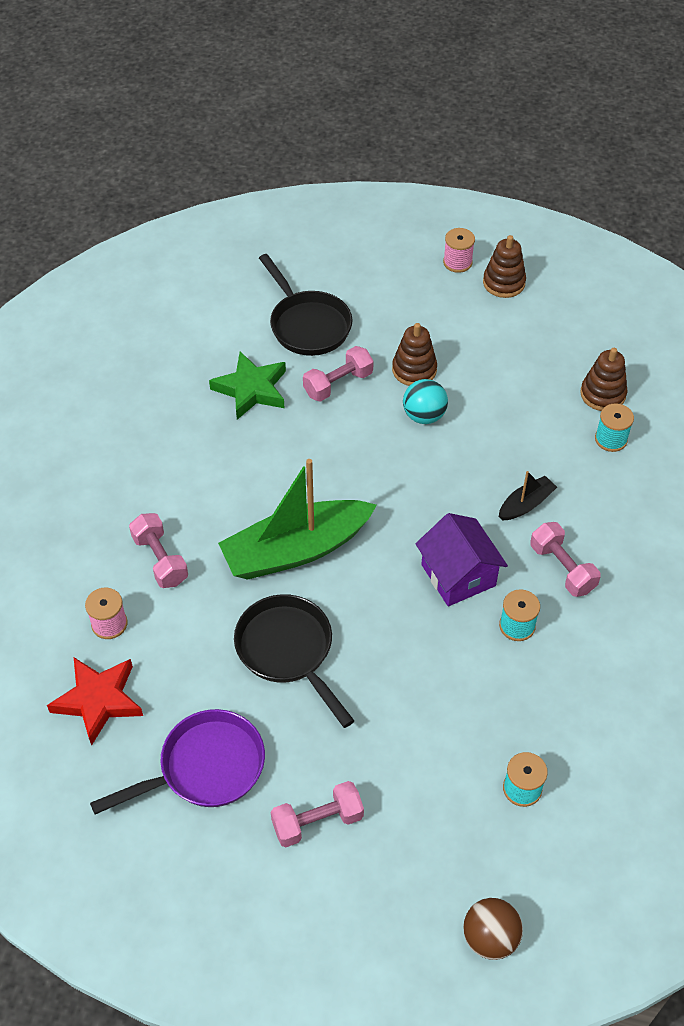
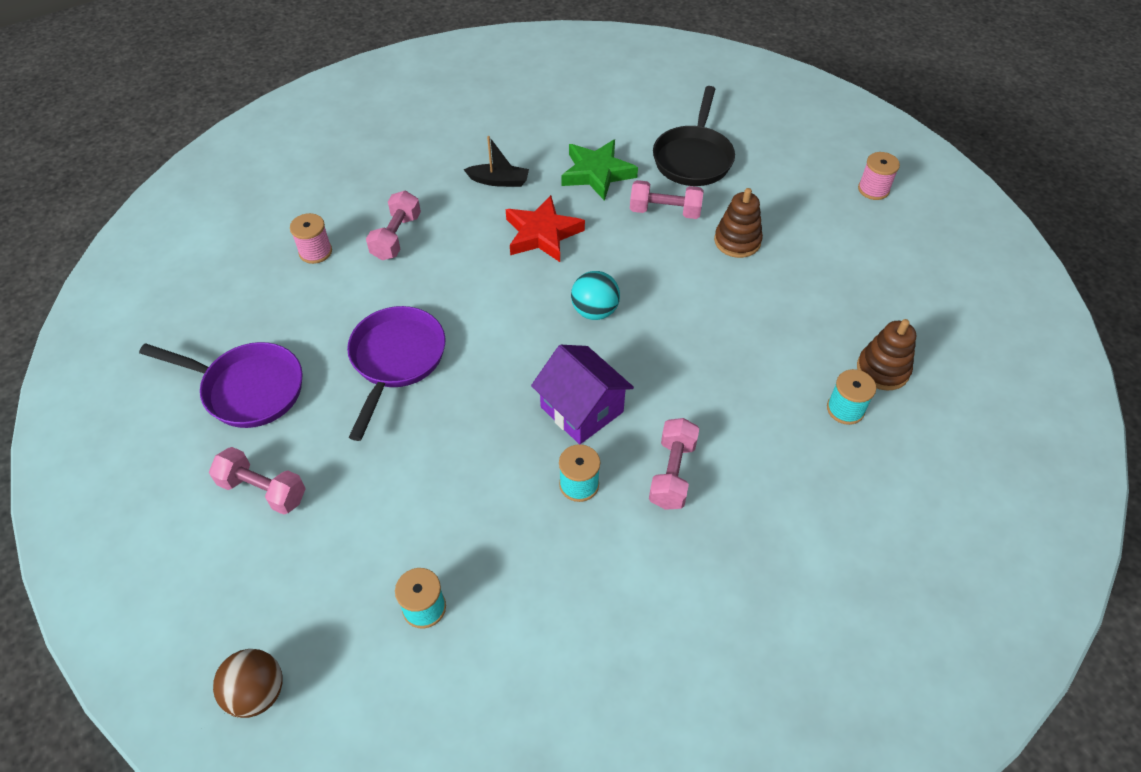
camera: 45 degrees right, 0 degrees up
(98, 700) = (248, 292): red star -> red star (542, 234)
(288, 651) = (396, 360): black pan -> purple pan
(296, 550) = (489, 299): green boat -> none
(424, 416) = (703, 278): turquoise ball -> turquoise ball (595, 311)
(458, 575) = (582, 409): purple house -> purple house turned 60 degrees counterclockwise
(504, 283) = (896, 228): brown stacking toy -> none
(526, 504) = (704, 401): black boat -> black boat (499, 181)

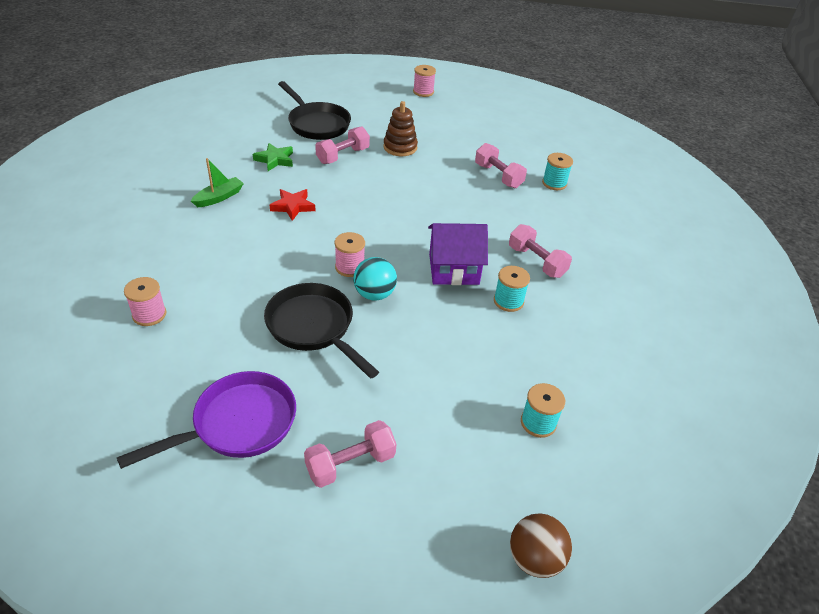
camera: 55 degrees left, 10 degrees down
(396, 237) = (198, 267): pink dumbbell -> pink dumbbell (498, 176)
(396, 360) = (314, 327): purple pan -> black pan
(499, 181) = (219, 197): black boat -> green boat
(500, 331) = (350, 267): none -> pink spool
(542, 234) = (293, 206): red star -> red star, size x0.66
(595, 311) = (384, 222): turquoise ball -> turquoise ball (374, 294)
(597, 173) = (275, 160): green star -> green star, size x0.66
(882, 369) = (542, 159): brown stacking toy -> none

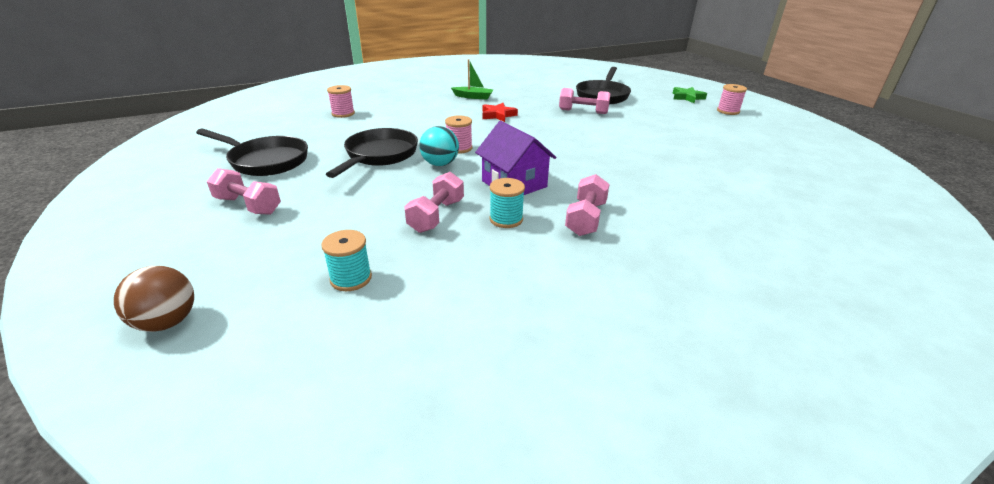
camera: 60 degrees right, 10 degrees down
(238, 424) = (265, 161): purple pan -> black pan
(275, 160) = (538, 97): green star -> green star (687, 97)
(400, 147) = (634, 124): brown stacking toy -> none
(498, 176) = (680, 168): pink dumbbell -> pink dumbbell (436, 216)
(554, 183) = (729, 196): turquoise spool -> none

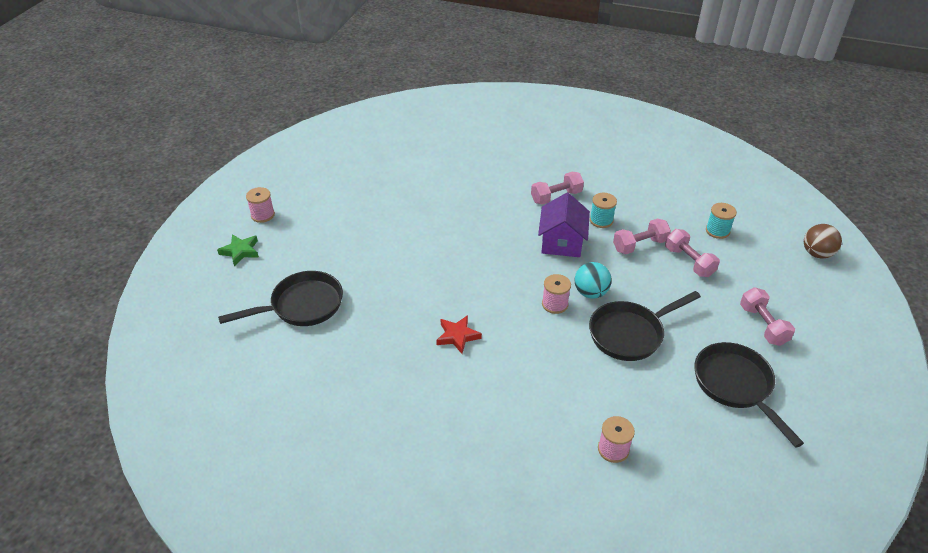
camera: 135 degrees left, 10 degrees up
(473, 97) = (430, 395): green boat -> none
(583, 111) = (374, 291): pink dumbbell -> pink dumbbell (689, 262)

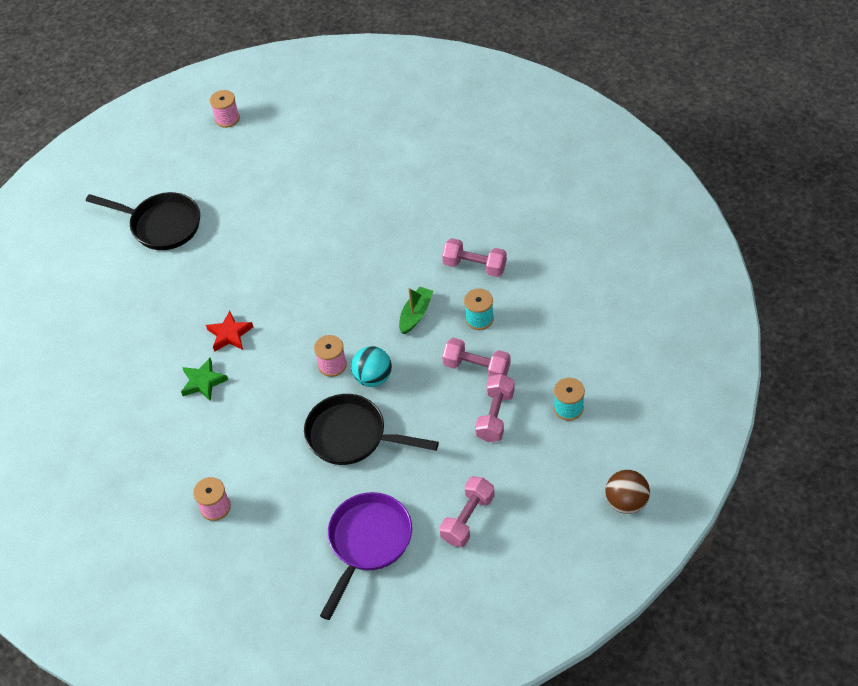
camera: 50 degrees right, 10 degrees up
(240, 251) = (175, 144): green star -> green star (203, 382)
(562, 242) = (415, 314): purple house -> green boat
(735, 386) = (367, 543): black pan -> purple pan

